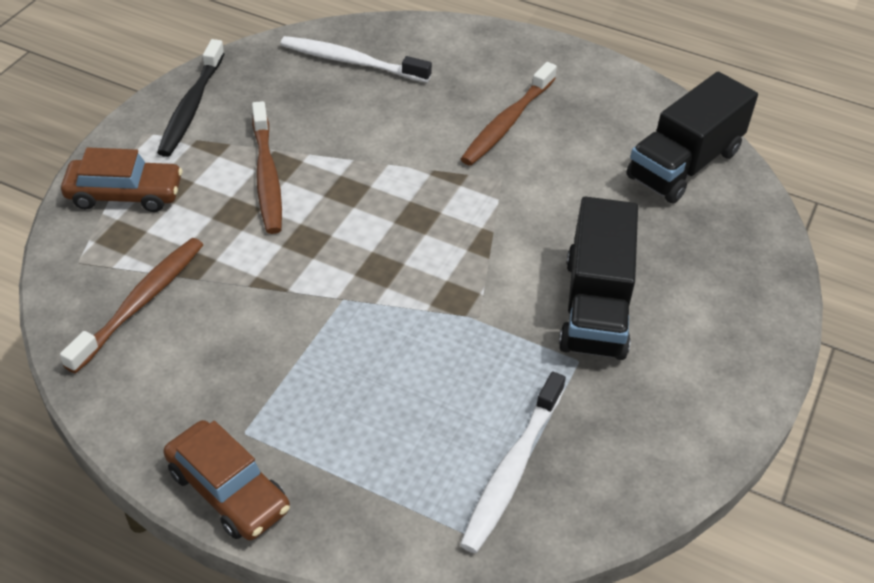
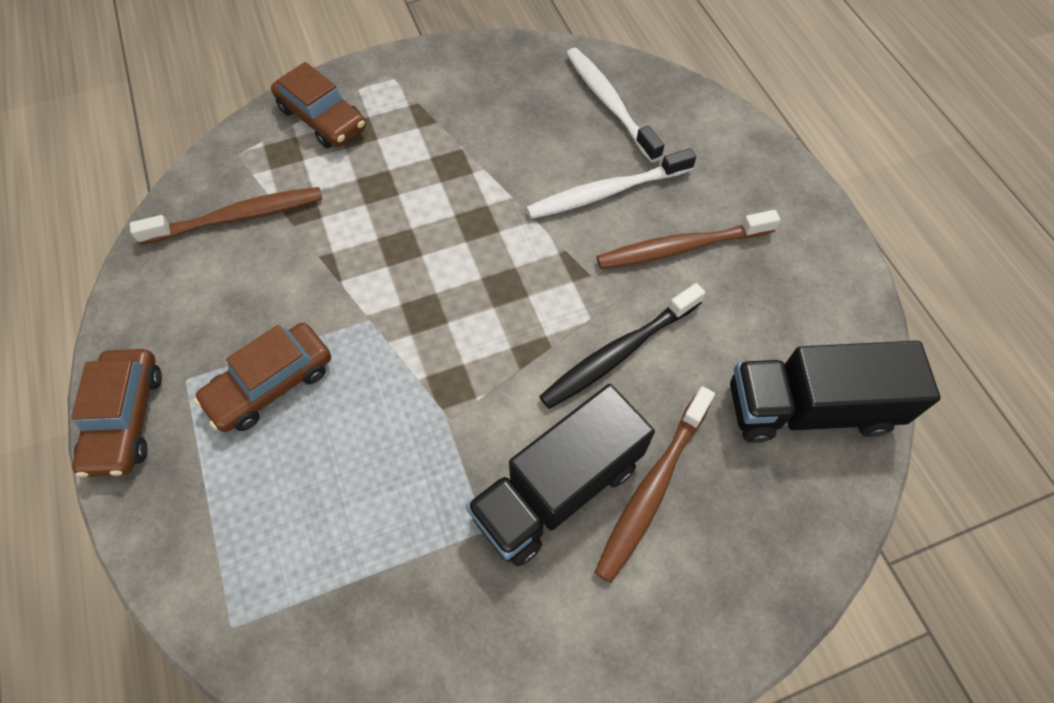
camera: 45 degrees right, 15 degrees up
(191, 107) = (444, 71): black toothbrush -> black toothbrush (618, 353)
(267, 176) = (432, 169): brown toothbrush -> brown toothbrush (652, 488)
(319, 387) = (271, 384): none -> brown car
(512, 470) = (320, 584): white toothbrush -> white toothbrush (606, 192)

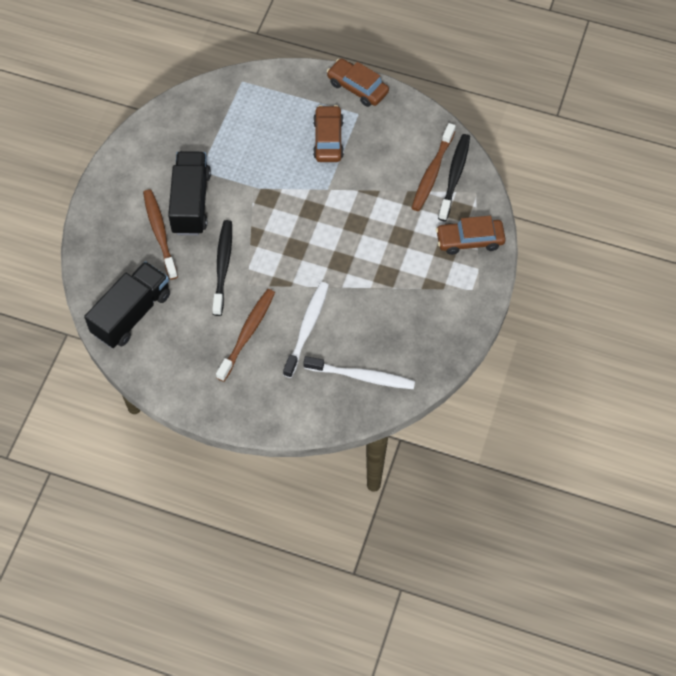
camera: 130 degrees right, 0 degrees up
(226, 190) = (454, 176): none -> black toothbrush

